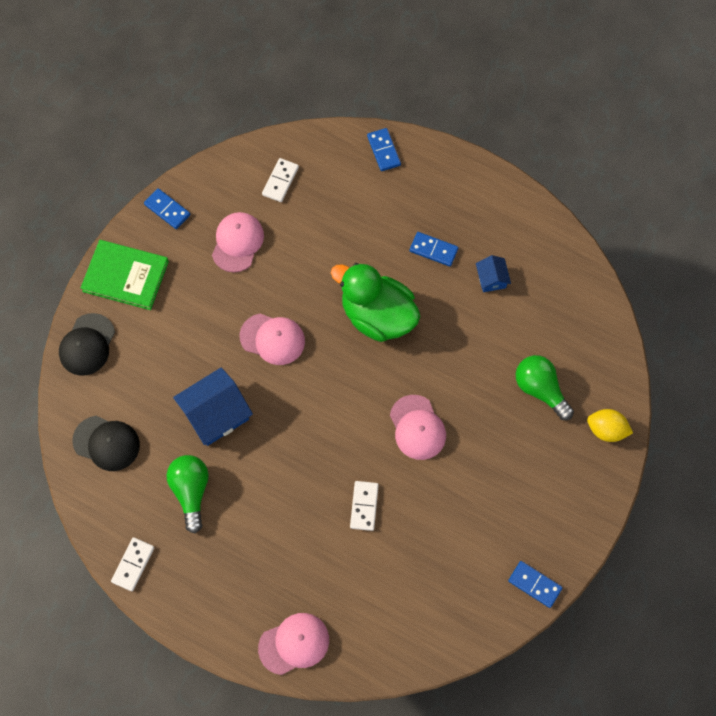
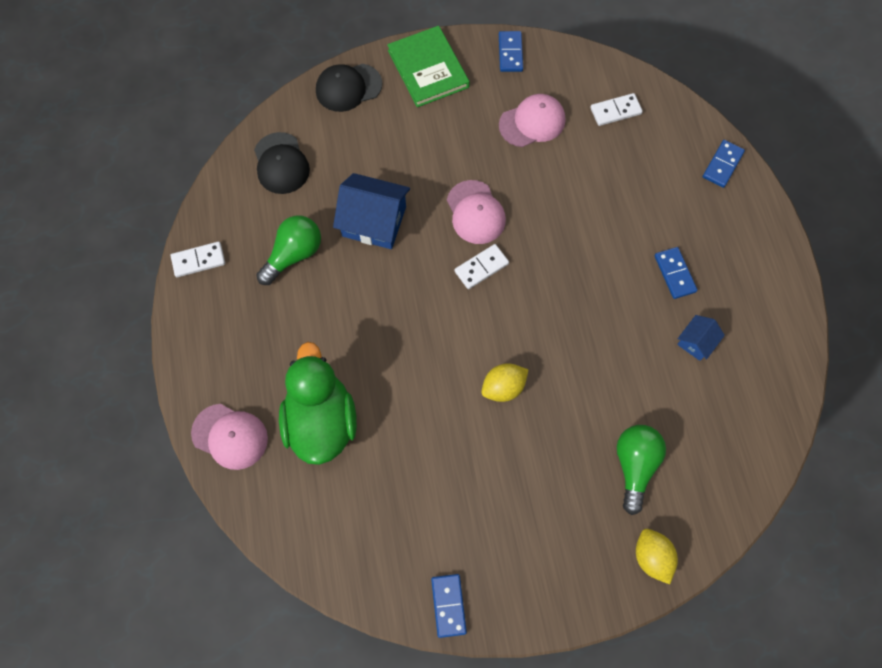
camera: 50 degrees right, 0 degrees up
(364, 506) = (395, 398): white domino -> white domino (481, 267)
(377, 316) = (572, 276): green duck -> green duck (321, 421)
(417, 427) = (503, 387): pink cap -> yellow lemon

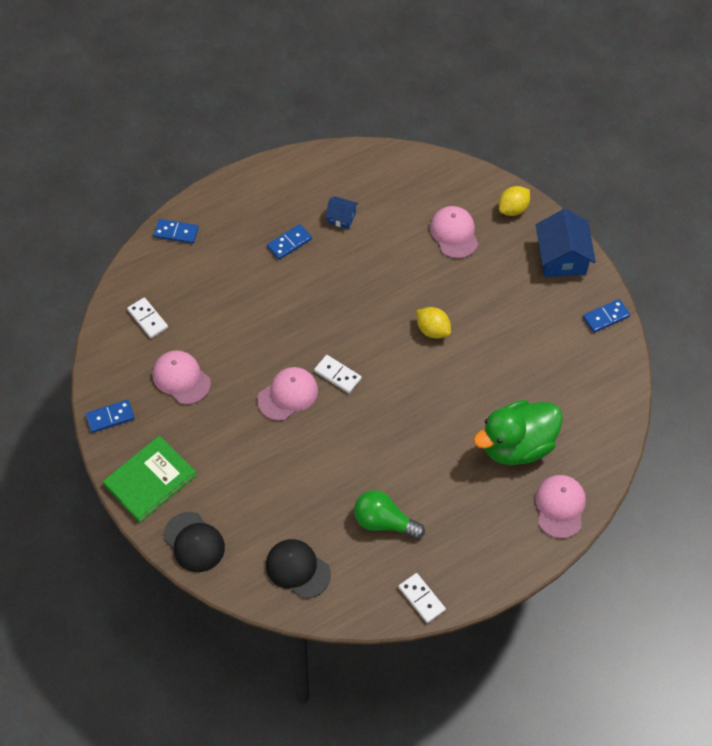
camera: 110 degrees left, 10 degrees down
(281, 163) = (297, 569): black cap -> black cap turned 105 degrees counterclockwise
(374, 221) = (327, 470): blue house -> blue house (562, 257)
(634, 466) = (454, 233): green light bulb -> pink cap

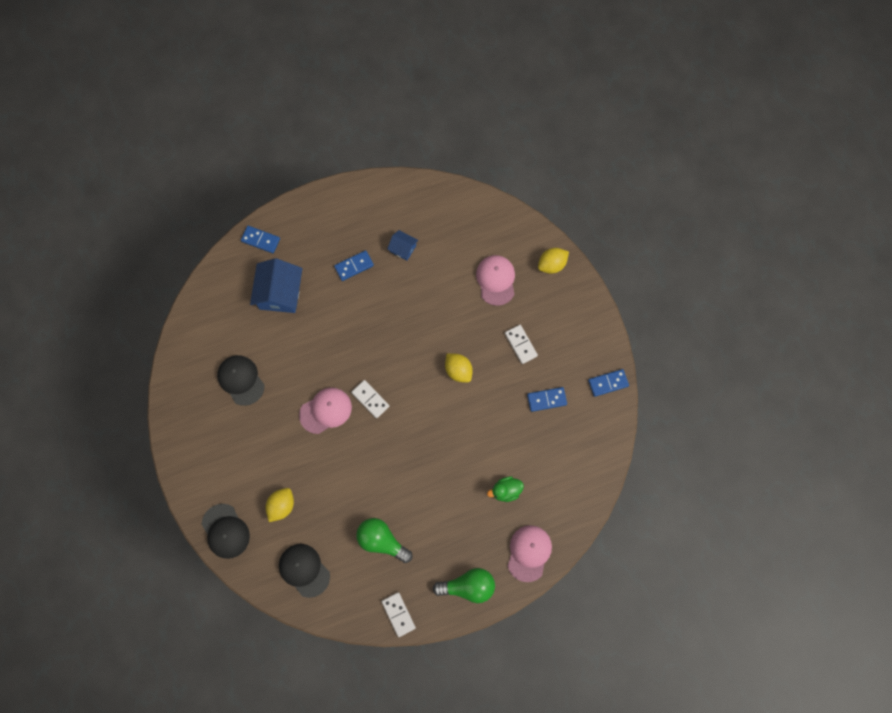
camera: 10 degrees right, 15 degrees up
(110, 417) = (177, 406): blue domino -> blue domino (546, 400)
(148, 319) = (223, 319): white domino -> white domino (521, 344)
(150, 480) = (200, 469): green book -> none
(181, 378) = (241, 380): pink cap -> black cap
(256, 504) = (281, 506): none -> yellow lemon
(497, 554) = (468, 586): none -> green light bulb
(517, 445) = (505, 490): green duck -> green duck, size x0.46
(562, 257) = (583, 319): blue house -> blue house (280, 293)

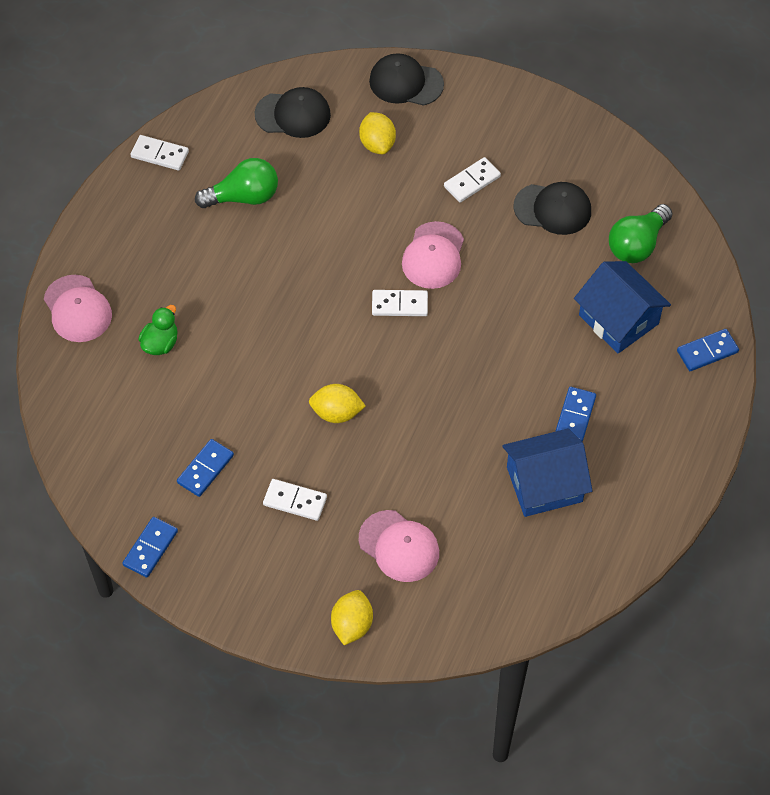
camera: 135 degrees right, 15 degrees down
(261, 435) = (472, 181): none -> white domino
(403, 248) = (544, 484): blue house -> blue house, size x1.91
(468, 586) = (113, 231): green light bulb -> green light bulb (637, 244)

